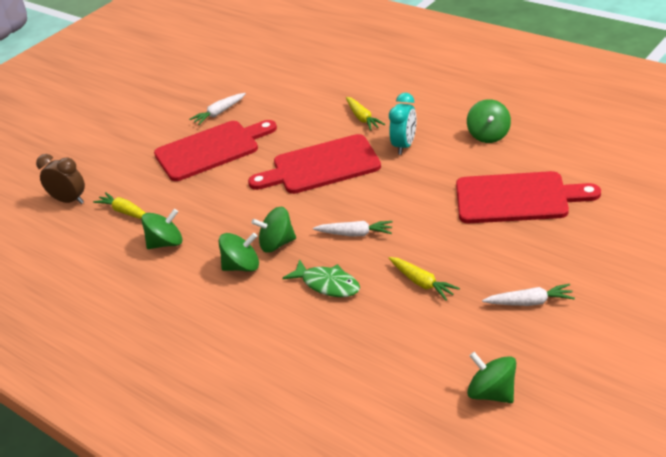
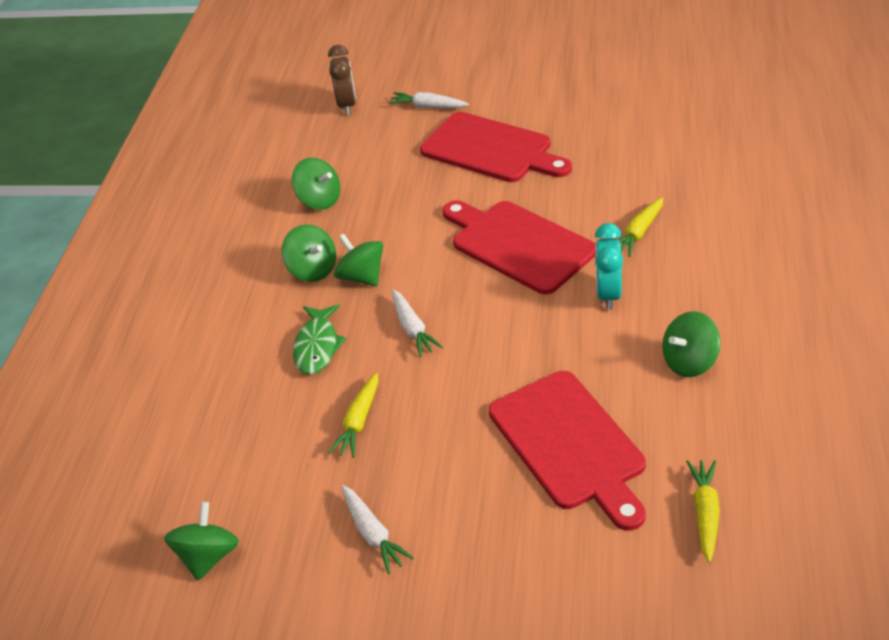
camera: 60 degrees right, 5 degrees up
(125, 212) = (351, 148): yellow carrot -> yellow carrot (705, 513)
(219, 113) = (561, 120): white carrot -> white carrot (428, 107)
(404, 146) = (608, 294): turquoise clock -> turquoise clock turned 105 degrees clockwise

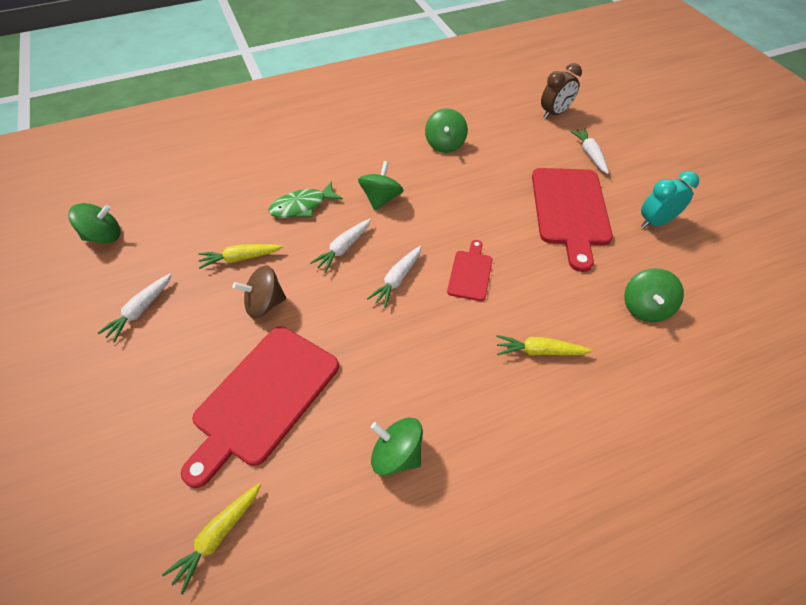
camera: 55 degrees right, 10 degrees up
(313, 270) = (374, 172): green spinning top -> green spinning top (645, 307)
(445, 415) = (265, 304): none -> brown spinning top
(488, 300) = (397, 280): none -> white carrot
(518, 244) = (470, 273): red cutting board -> red cutting board, size x0.51
(608, 294) = (448, 358): turquoise clock -> turquoise clock (655, 222)
(705, 513) = (218, 536): yellow carrot -> yellow carrot turned 150 degrees clockwise

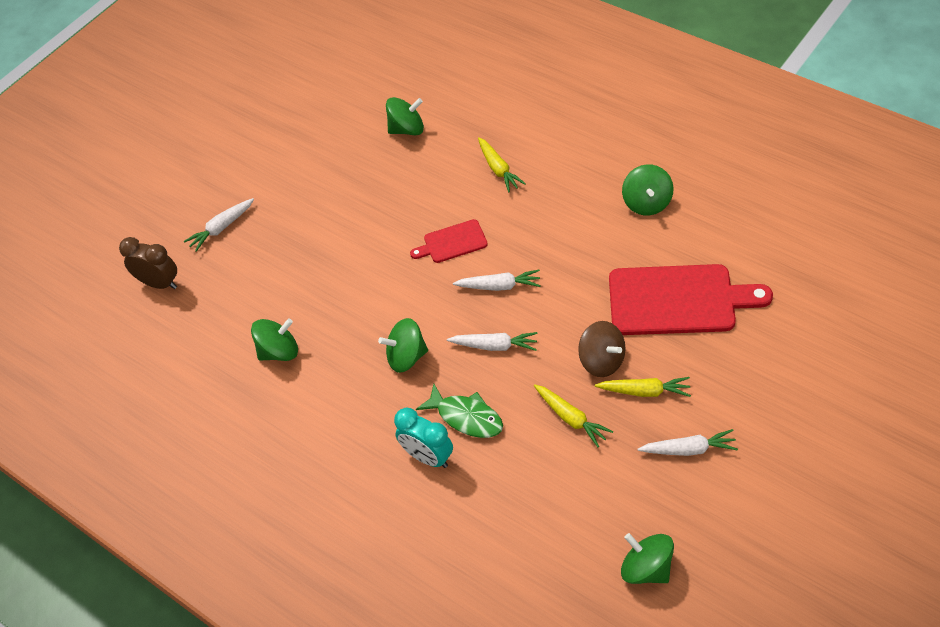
camera: 115 degrees left, 0 degrees up
(218, 536) = (780, 257): yellow carrot -> yellow carrot (644, 391)
(570, 210) = (321, 211): red cutting board -> none
(655, 222) = (297, 153): turquoise clock -> turquoise clock (428, 457)

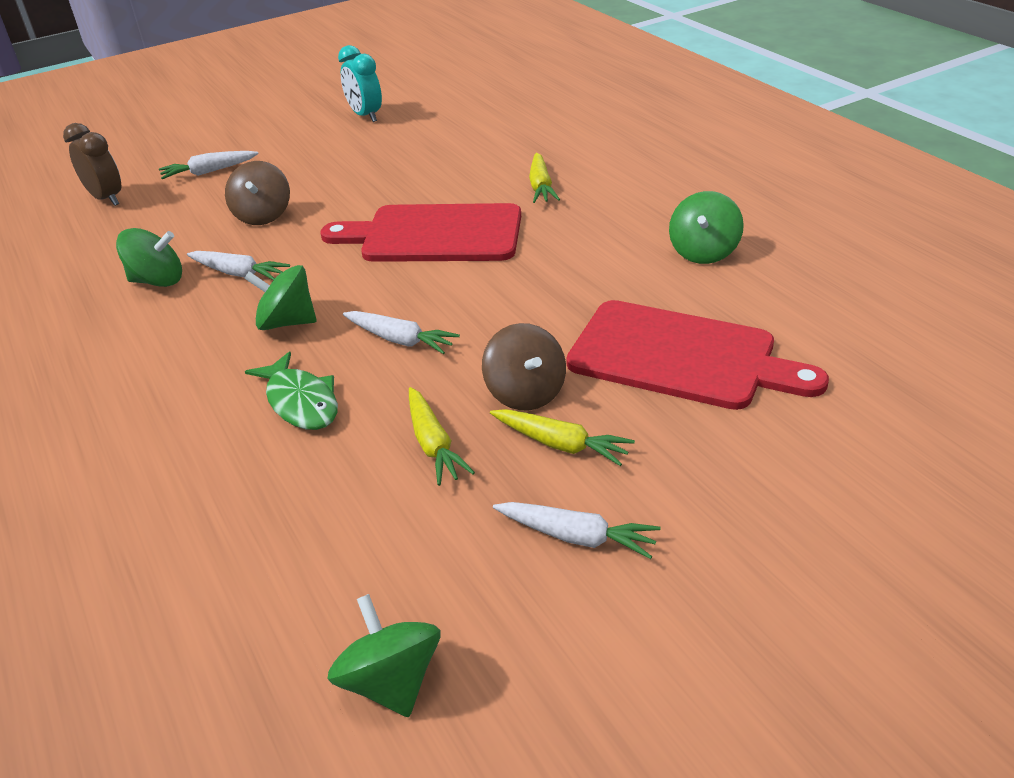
camera: 20 degrees right, 15 degrees down
(306, 262) = (263, 215): none -> brown spinning top
(407, 129) = (467, 138): green spinning top -> none
(428, 457) = (216, 429): turquoise clock -> turquoise clock (365, 116)
(452, 242) = (434, 234): red cutting board -> red cutting board, size x1.98
(499, 286) = (455, 285): white carrot -> white carrot (238, 273)

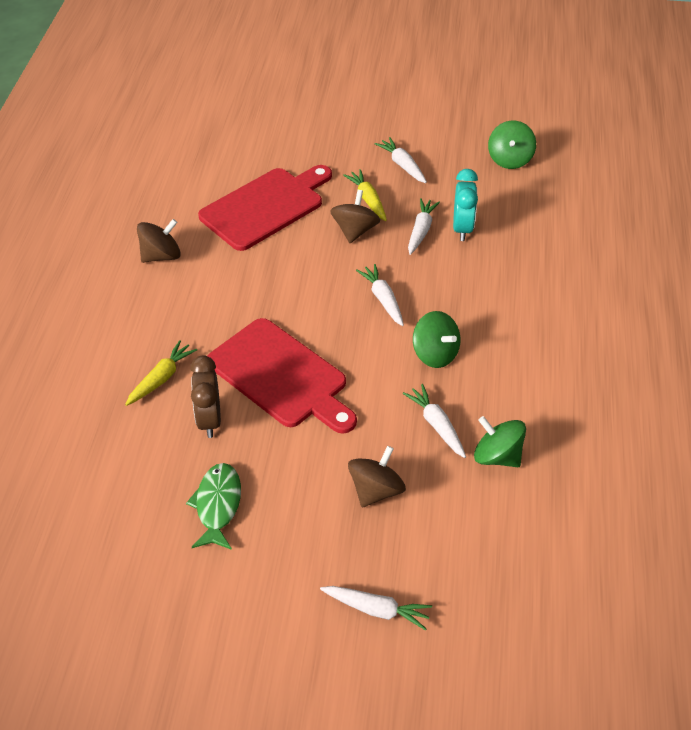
camera: 145 degrees left, 10 degrees up
(106, 198) = (493, 630): brown clock -> brown clock (209, 420)
(301, 402) = (465, 290): green fish -> green fish (217, 505)
(365, 116) = (162, 611): turquoise clock -> turquoise clock (462, 229)
(433, 444) = (421, 231): yellow carrot -> white carrot
(680, 357) = (265, 207): red cutting board -> red cutting board turned 75 degrees clockwise
(704, 252) = (161, 256): green spinning top -> brown spinning top

